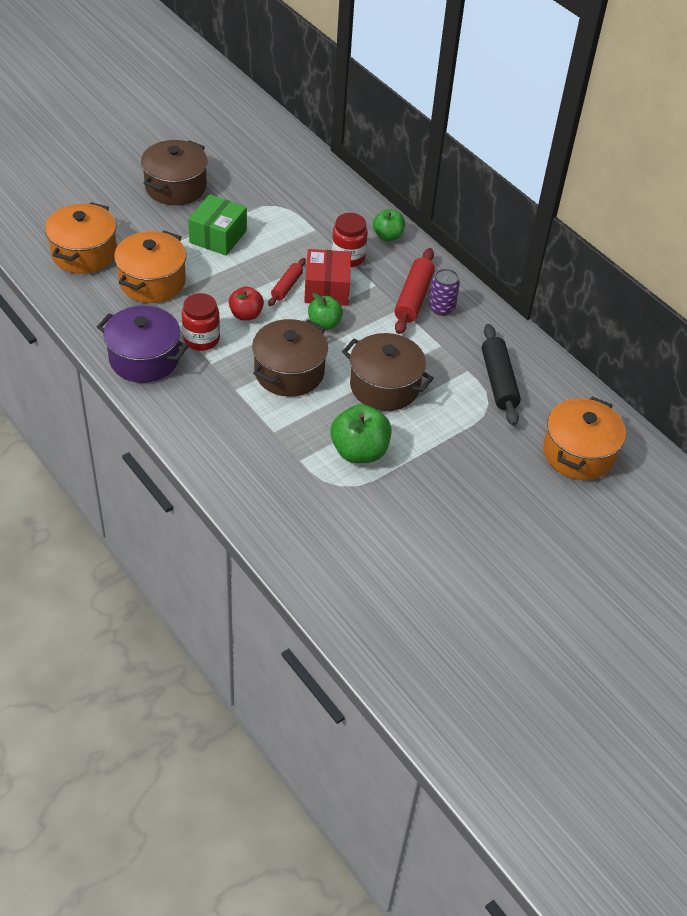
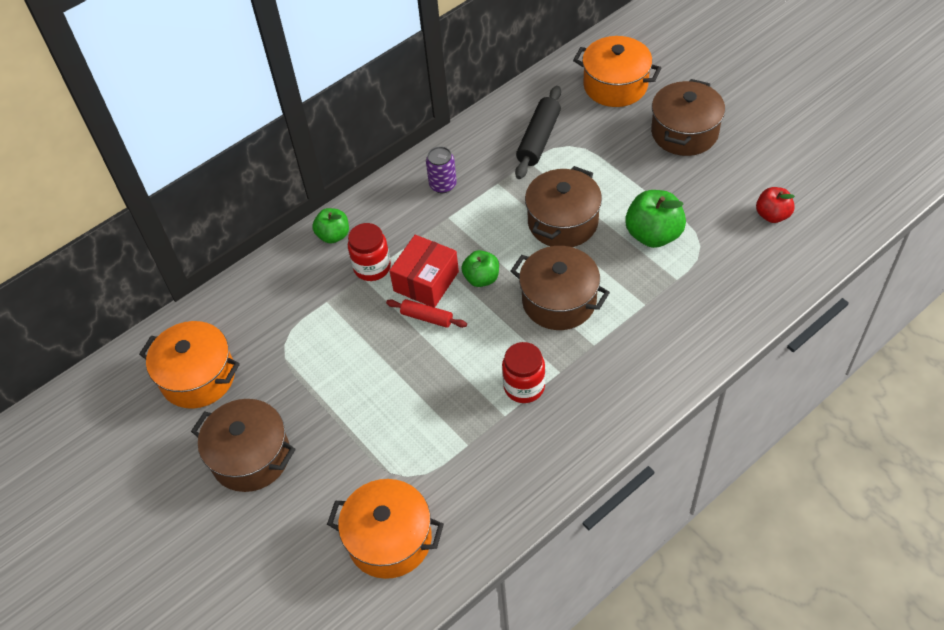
camera: 85 degrees left, 5 degrees up
(144, 358) = (564, 438): purple pot -> none
(152, 282) = (434, 452): orange pot -> orange pot (198, 377)
(218, 236) = (346, 396): green box -> none
(246, 315) = (478, 350): red apple -> red apple (772, 215)
(327, 289) = (426, 281): red box -> red box turned 60 degrees counterclockwise
(413, 298) = (431, 208): red rolling pin -> none
(499, 381) = (538, 139): black rolling pin -> black rolling pin turned 60 degrees counterclockwise
(502, 501) = (684, 132): none -> brown pot

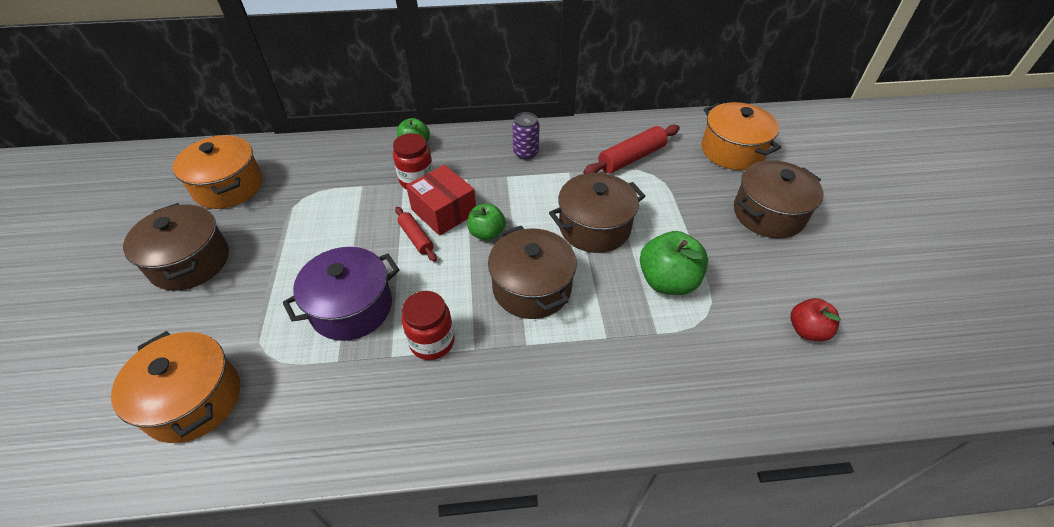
camera: 30 degrees right, 5 degrees down
(426, 281) = (444, 211): red box -> red box turned 75 degrees clockwise
(435, 402) = (351, 307): none -> purple pot
(538, 139) = (631, 158): black rolling pin -> red rolling pin

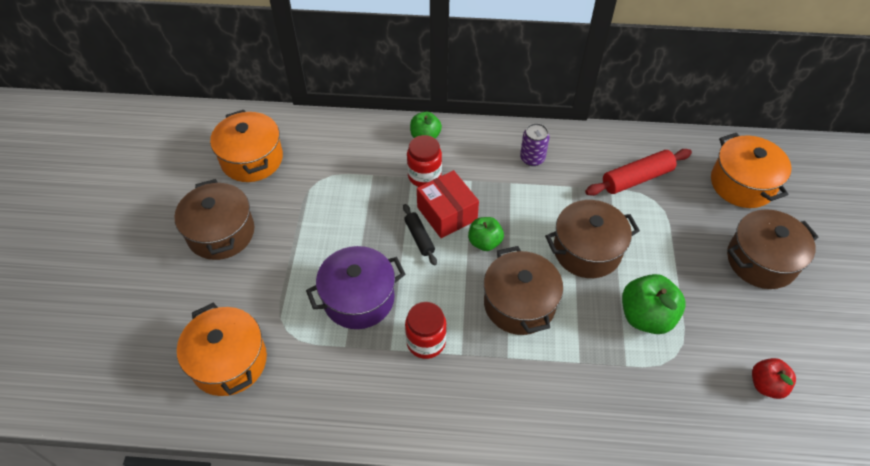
camera: 10 degrees right, 5 degrees up
(416, 238) = (419, 238): red rolling pin -> black rolling pin

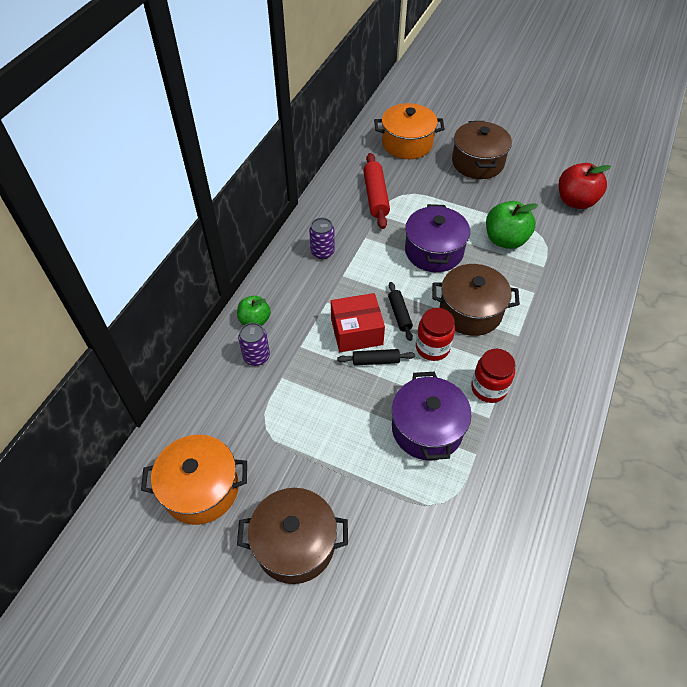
camera: 70 degrees left, 0 degrees up
(229, 361) = (465, 566): orange pot -> none
(387, 150) = (256, 357): none -> purple can
(424, 176) = (304, 335): red jar -> red jar (432, 347)
(484, 242) = (399, 314): green apple -> black rolling pin
(587, 250) = (434, 251): brown pot -> purple pot
(766, 385) = (575, 201): red apple -> red apple, size x1.59

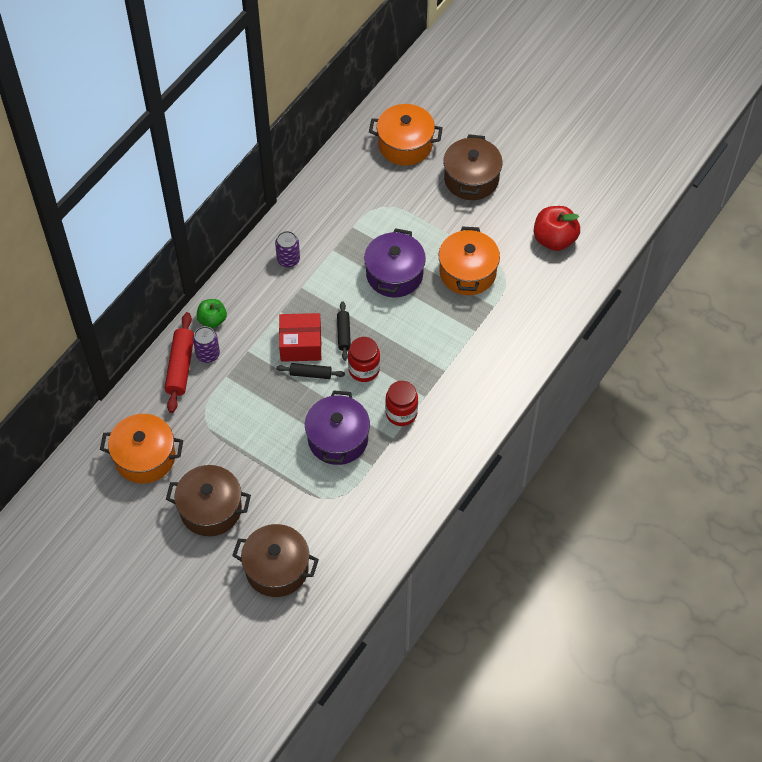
camera: 10 degrees right, 5 degrees up
(375, 196) = (355, 205): red rolling pin -> red rolling pin (180, 367)
(470, 311) = (409, 340): brown pot -> brown pot (277, 568)
(505, 240) = (467, 272): green apple -> orange pot

